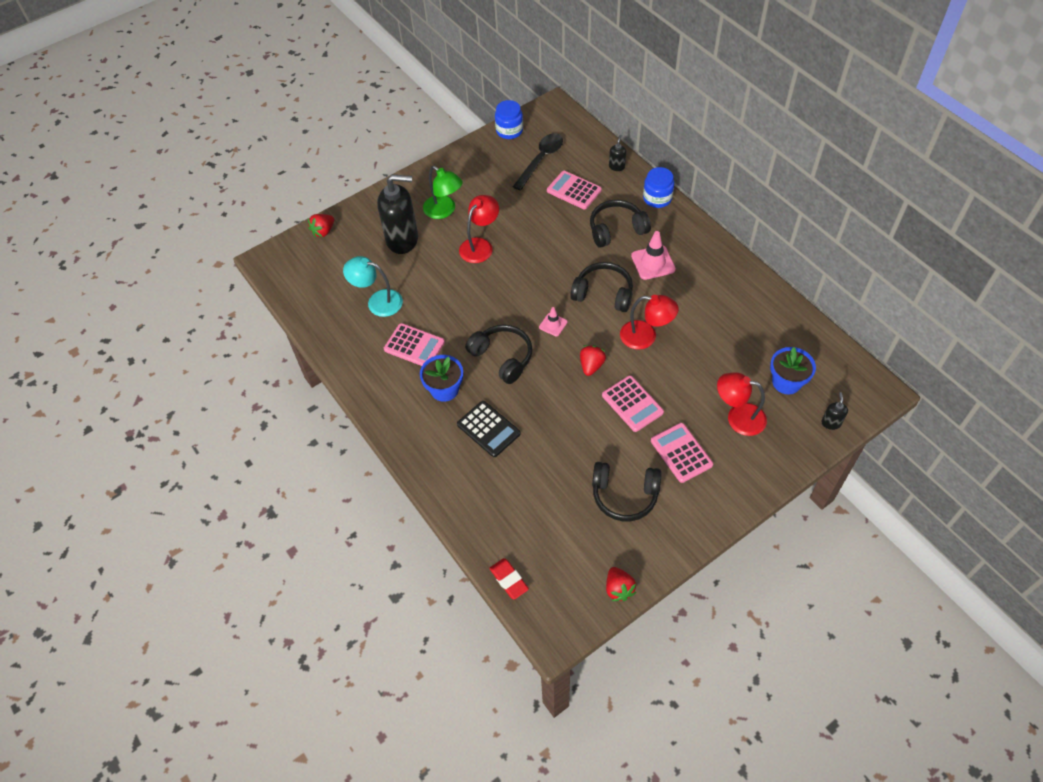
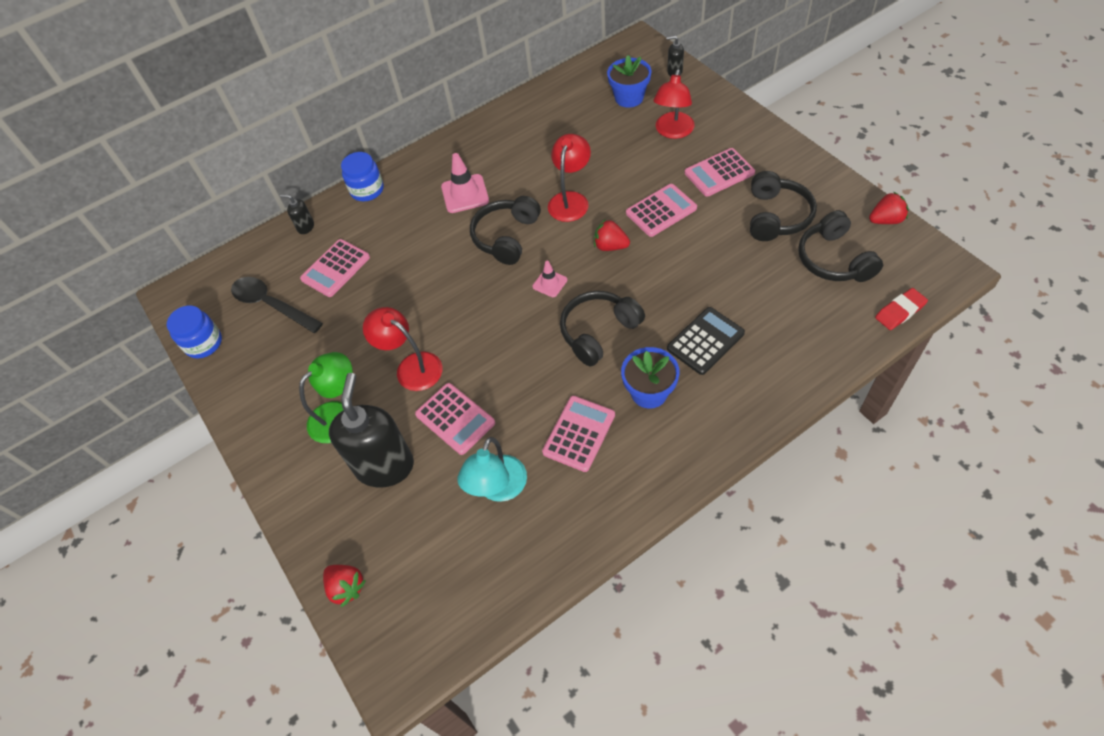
camera: 85 degrees left, 0 degrees up
(434, 274) = (455, 419): none -> pink calculator
(616, 229) = (409, 226): black headphones -> black headphones (834, 259)

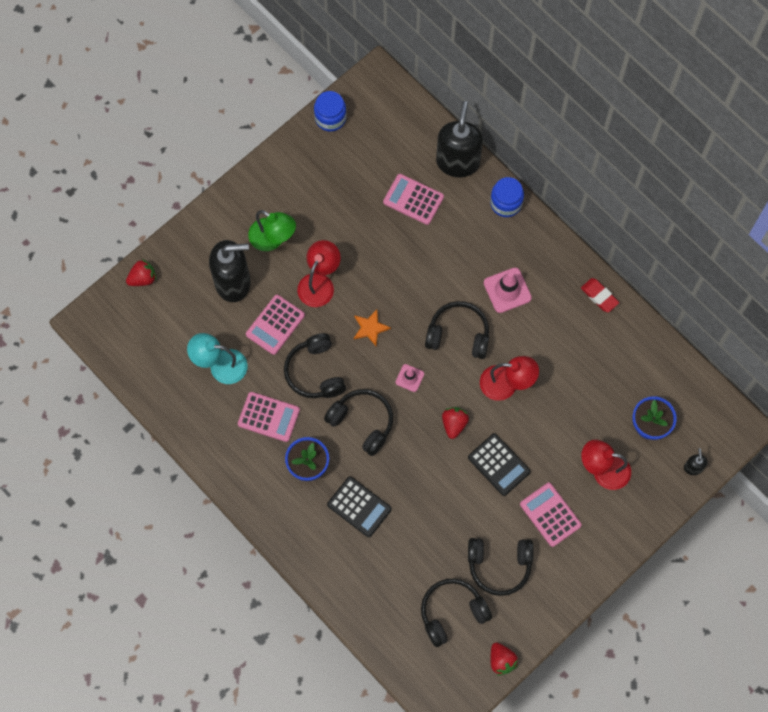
camera: 75 degrees right, 15 degrees up
(272, 305) = (371, 159): black spoon -> none
(305, 227) = (457, 162): black soap dispenser -> black soap dispenser, size x2.38
(347, 587) = (143, 278): red strawberry -> red strawberry turned 150 degrees counterclockwise
(481, 317) = (370, 328): none -> orange star
(526, 377) = (315, 372): none -> black headphones
(661, 211) = (499, 464): pink calculator -> black calculator
(900, 311) = (399, 663): red eraser -> red eraser (599, 296)

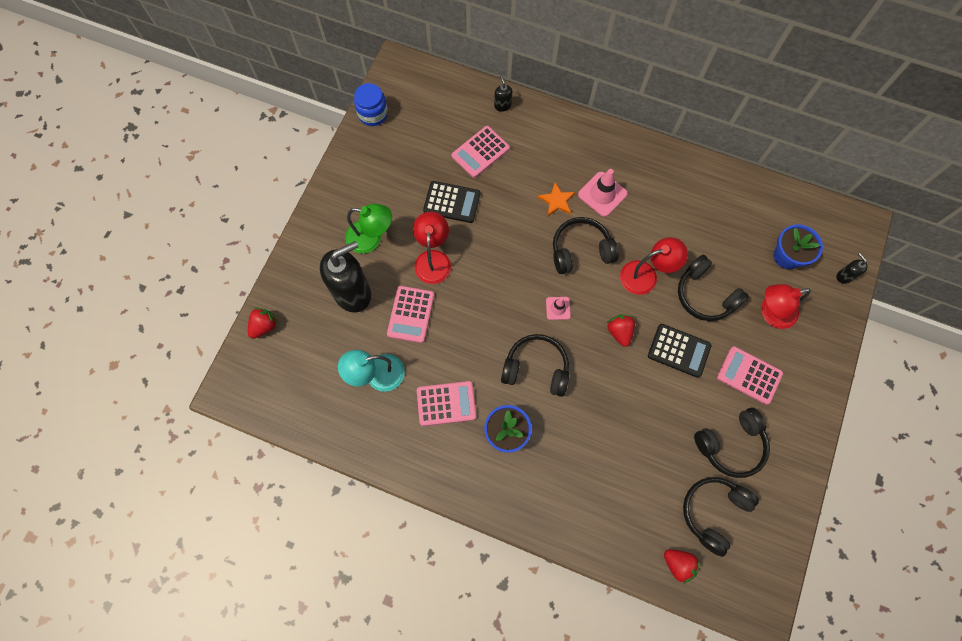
camera: 25 degrees left, 0 degrees up
(315, 372) = (469, 341): black headphones -> black headphones (705, 295)
(359, 507) = (574, 450): black calculator -> black calculator (452, 202)
(370, 328) = (499, 279): orange star -> orange star (557, 201)
(413, 199) = (480, 152): pink calculator -> pink calculator turned 45 degrees counterclockwise
(457, 162) = (502, 105): black soap dispenser -> black soap dispenser, size x0.42
(501, 660) = (784, 537): red strawberry -> red strawberry (678, 564)
(506, 203) = (561, 122): blue jar -> none
(599, 296) = (682, 166): red eraser -> none

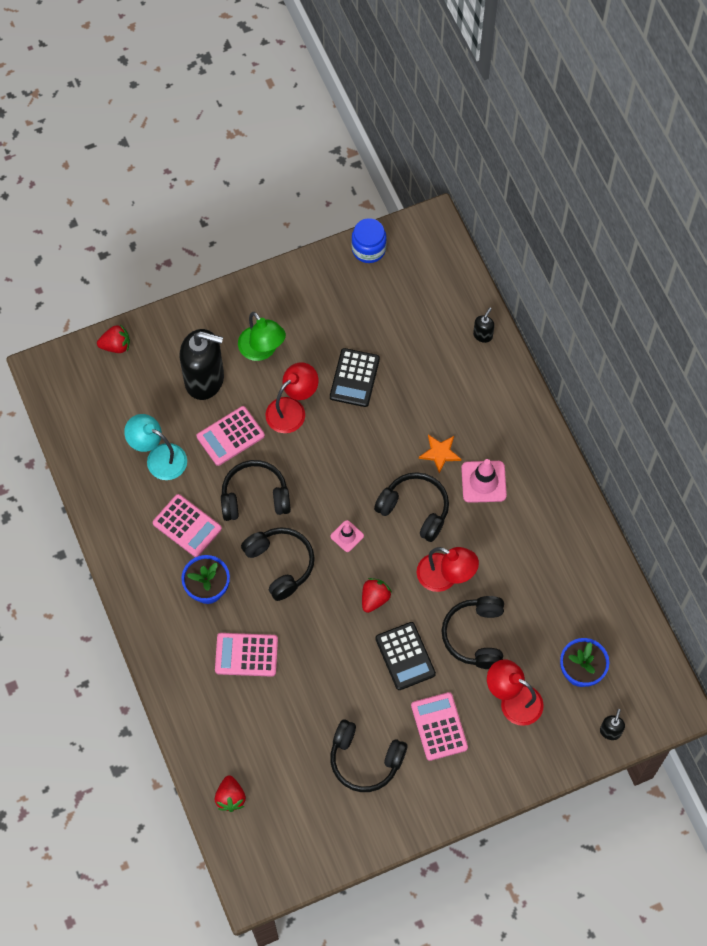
camera: 45 degrees right, 5 degrees down
(452, 202) = (354, 378): black calculator -> black calculator turned 45 degrees clockwise
(480, 152) = (421, 358): pink calculator -> pink calculator (246, 655)
(713, 512) = (296, 790): black headphones -> black headphones (255, 497)

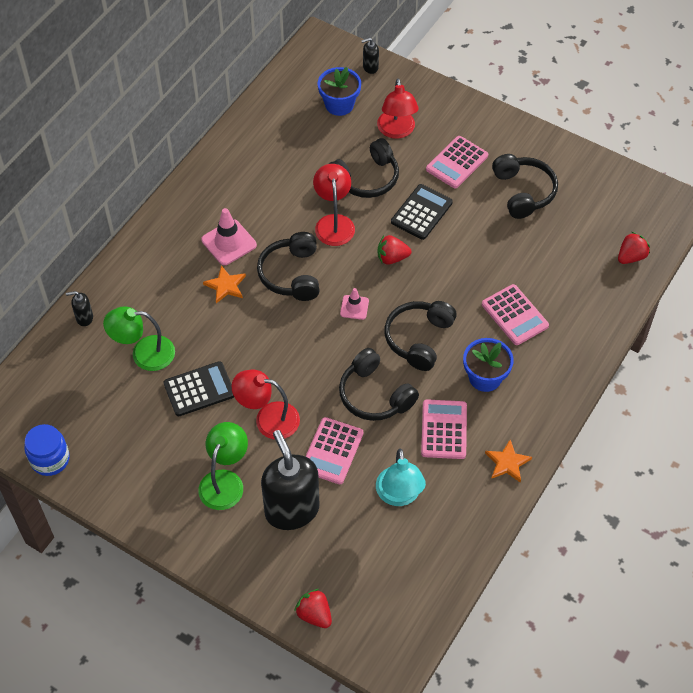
camera: 125 degrees left, 10 degrees down
(125, 551) = (507, 463): none -> orange star
(230, 436) = (332, 451): pink calculator -> pink calculator turned 90 degrees clockwise
(417, 358) = (144, 353): none -> green lamp

